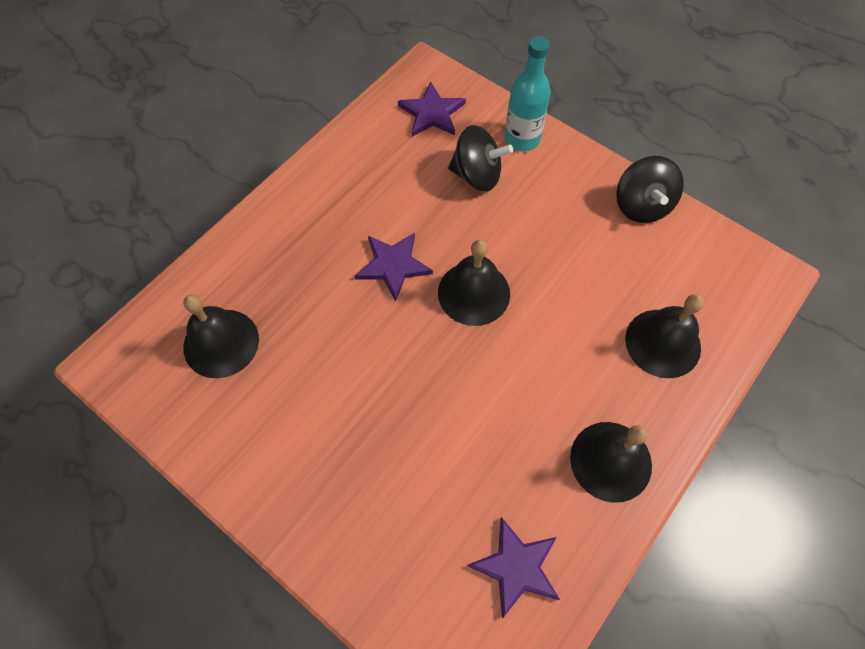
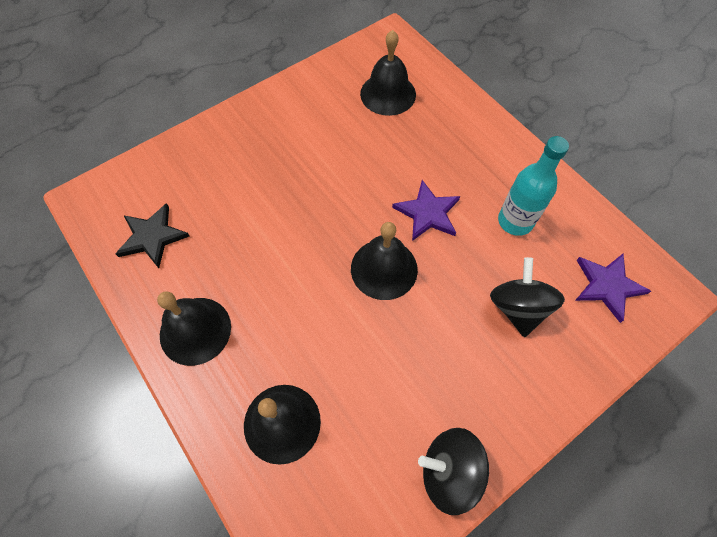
camera: 105 degrees right, 0 degrees up
(477, 175) = (518, 308): black spinning top -> black spinning top turned 150 degrees clockwise
(516, 567) = (152, 237): purple star -> black star
(522, 139) = (563, 368): turquoise bottle -> turquoise bottle (515, 221)

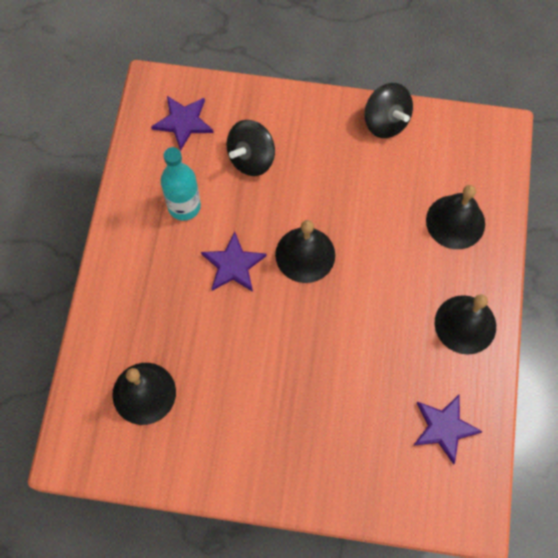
camera: 135 degrees left, 5 degrees up
(152, 237) = (444, 428): black star -> purple star

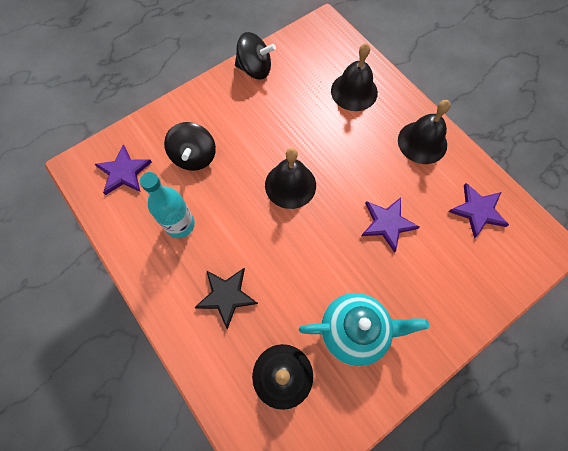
camera: 45 degrees left, 0 degrees up
(163, 295) = (226, 296): none -> black star
(230, 415) = (354, 331): none -> turquoise teapot
(233, 265) = (252, 232): purple star -> purple star (387, 223)

